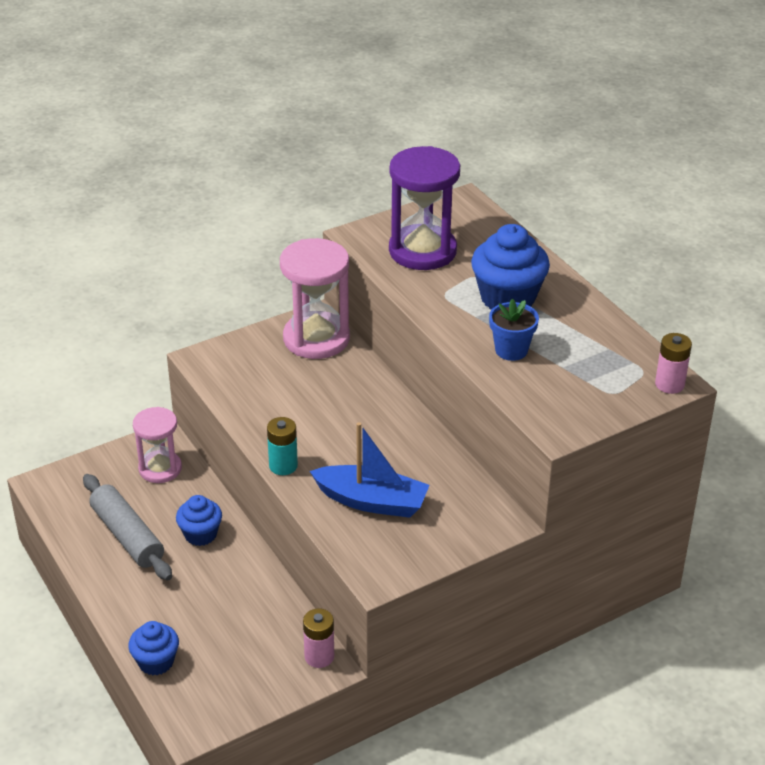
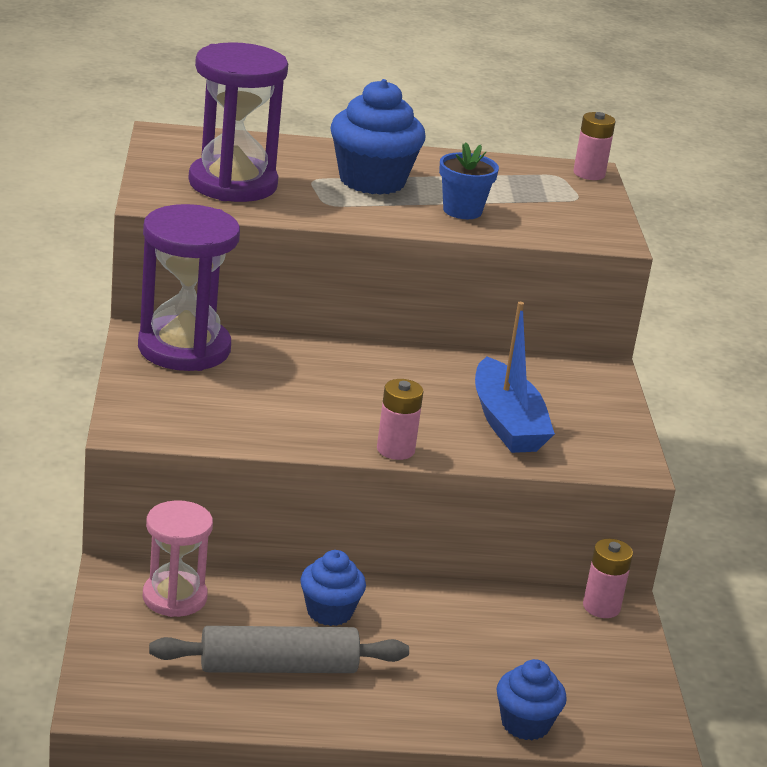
camera: 65 degrees left, 10 degrees down
(283, 466) = (395, 449): turquoise battery -> pink battery
(316, 339) = (184, 348): pink hourglass -> purple hourglass
(371, 501) = (507, 423): blue boat -> blue boat turned 120 degrees clockwise

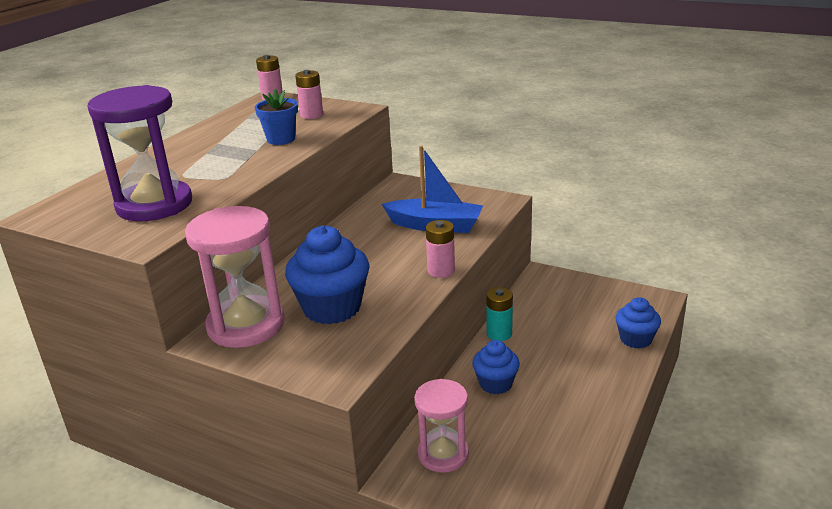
camera: 55 degrees left, 0 degrees up
(184, 348) = (246, 325): purple hourglass -> pink hourglass
(278, 667) = (545, 424): grey rolling pin -> none
(372, 181) = (208, 157): blue cupcake -> blue cupcake (332, 308)
(438, 594) = (499, 334): none -> turquoise battery
(601, 607) = (538, 280): pink battery -> pink battery (311, 115)

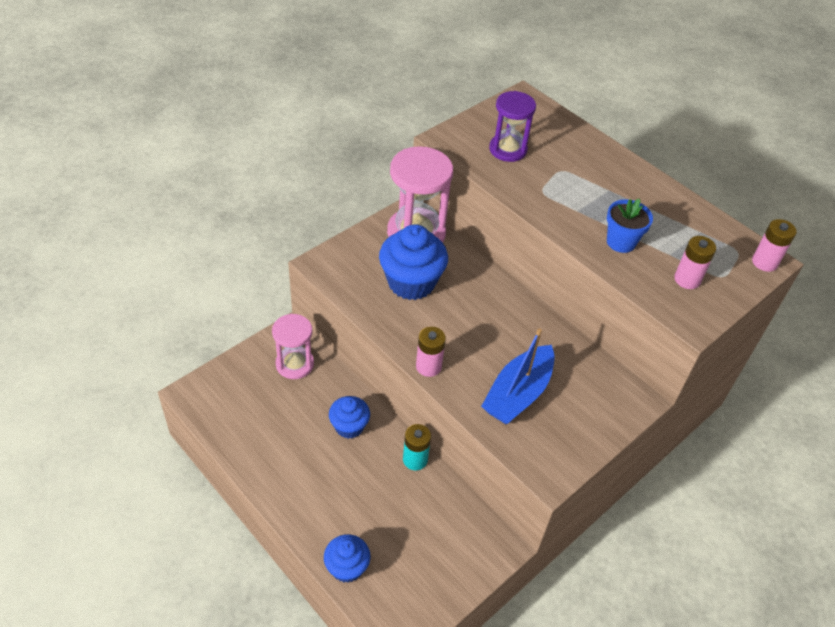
camera: 105 degrees right, 20 degrees up
(154, 205) = (508, 149): purple hourglass -> purple hourglass, size x0.63

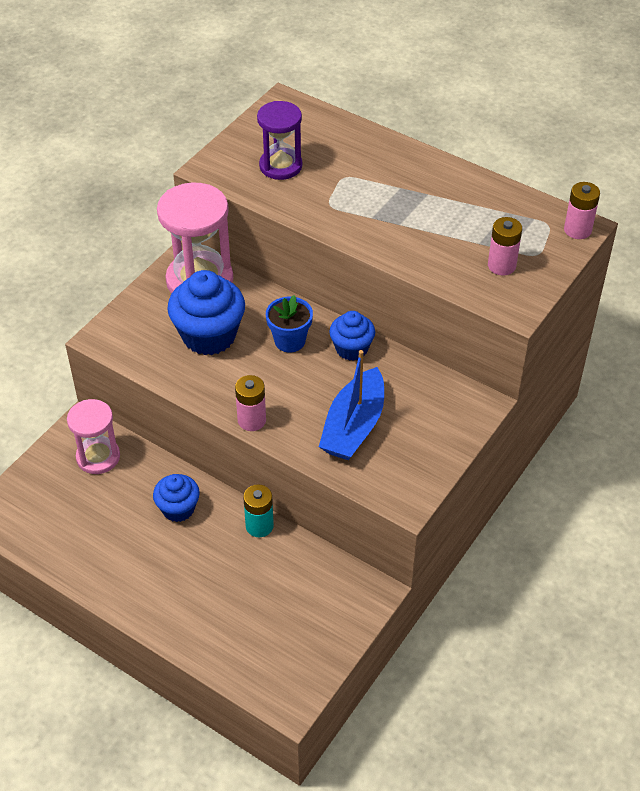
camera: 10 degrees left, 0 degrees up
(347, 567) = (216, 651): blue cupcake -> blue cupcake (351, 349)
(621, 242) = (425, 241): blue flower pot -> blue flower pot (289, 341)

